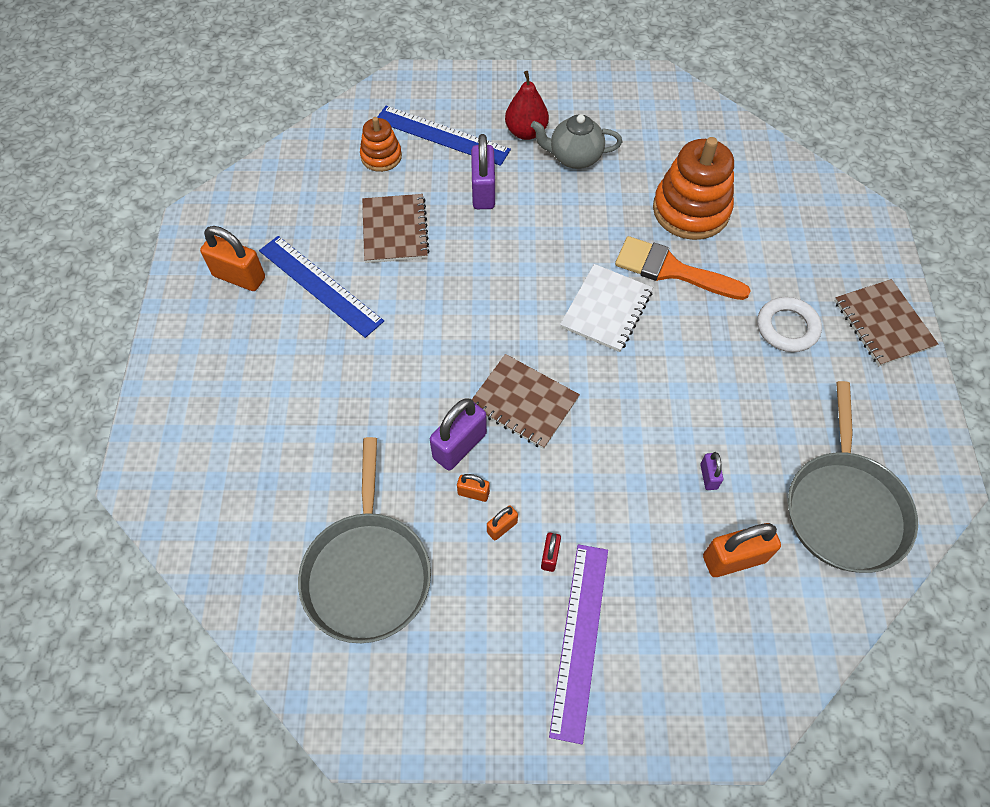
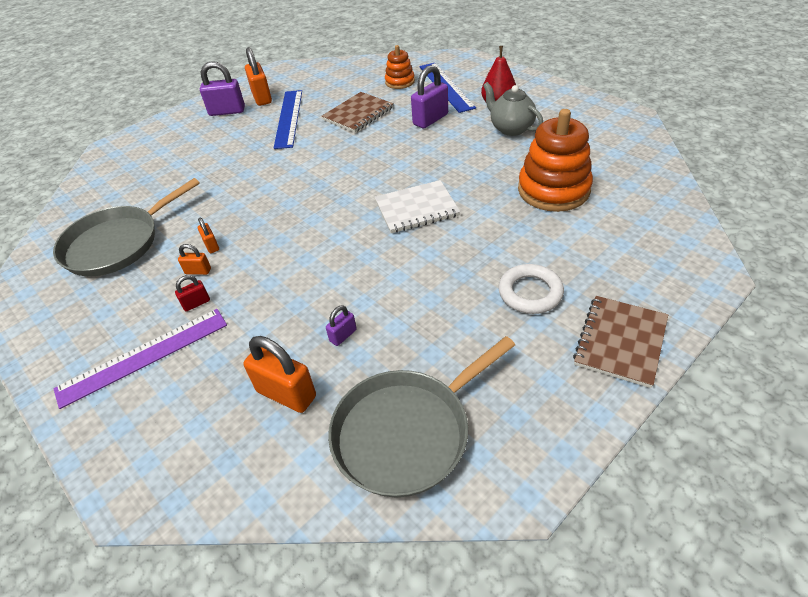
camera: 50 degrees right, 15 degrees down
(459, 446) = (239, 220): purple padlock -> purple padlock (227, 111)
(523, 403) = (300, 223): brown notebook -> none
(671, 270) = (491, 213): orange brush -> none

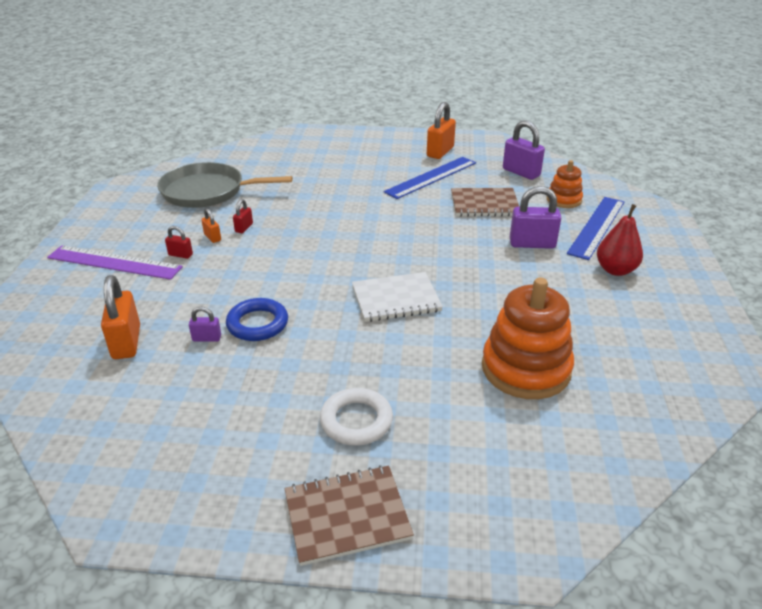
camera: 45 degrees right, 10 degrees down
(211, 246) = (244, 228): orange padlock -> red padlock
(227, 111) = (401, 148): purple padlock -> purple padlock (521, 172)
(359, 296) = (257, 324): none -> blue ring
(407, 432) = (132, 424): grey pan -> none
(416, 208) = (396, 299): white notebook -> white notebook turned 45 degrees counterclockwise
(511, 128) = (588, 296): grey teapot -> none

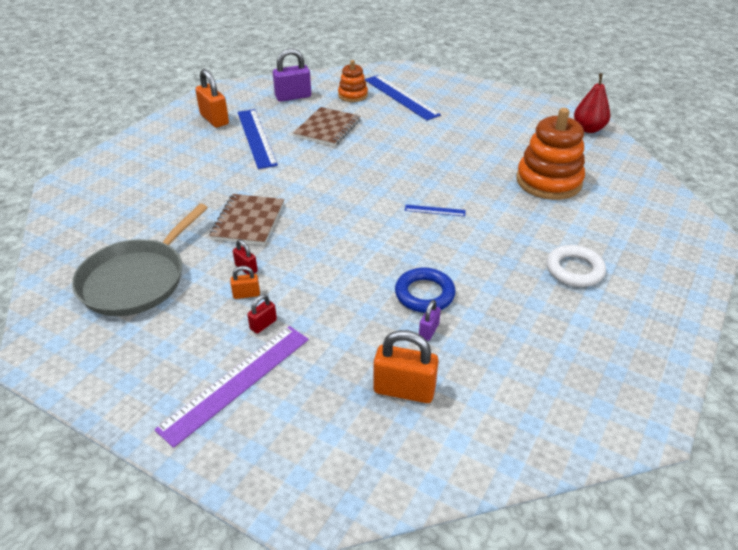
camera: 65 degrees left, 5 degrees up
(347, 516) = (667, 298): brown notebook -> brown notebook (248, 221)
(396, 299) = (435, 210): white notebook -> blue ruler
(532, 244) = (403, 128): purple padlock -> none
(615, 270) = (459, 110): red pear -> red pear (588, 129)

